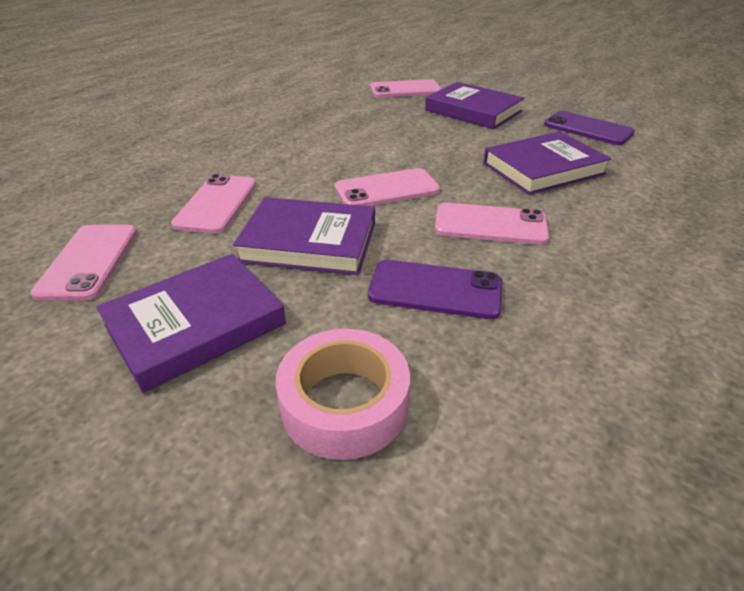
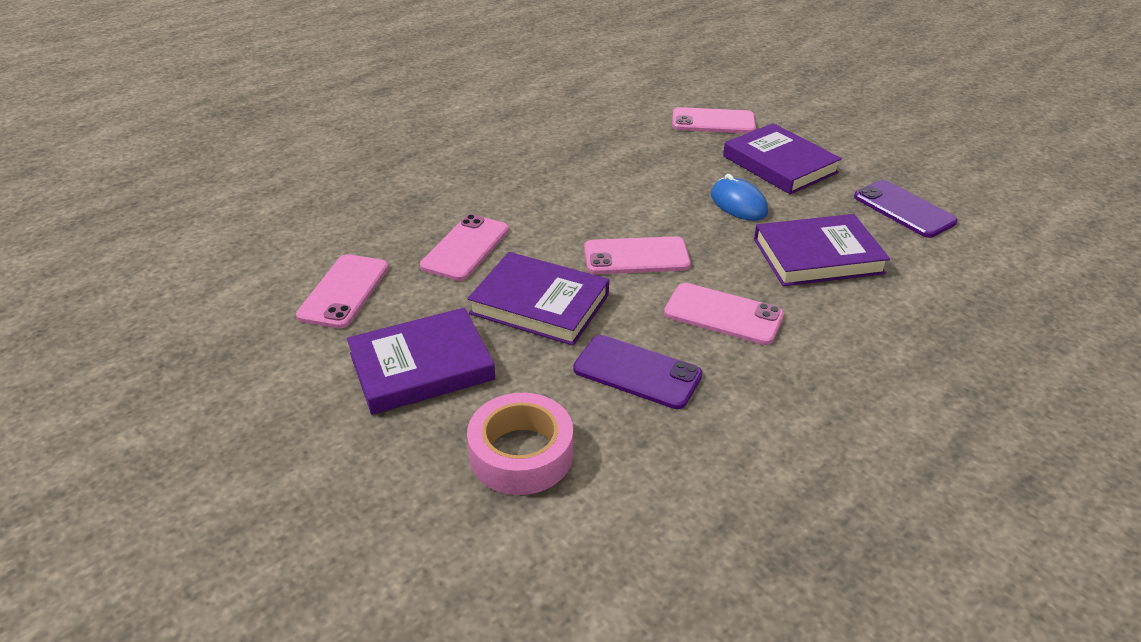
camera: 15 degrees right, 0 degrees up
(455, 140) = (738, 204): none -> blue mouse

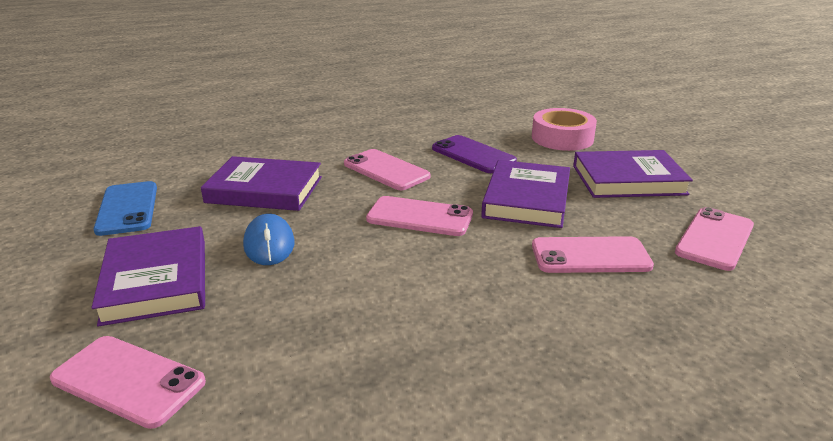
camera: 160 degrees left, 10 degrees down
(465, 248) = (590, 256): pink phone -> pink phone turned 45 degrees clockwise
(539, 304) = (527, 199): purple book -> purple book turned 60 degrees clockwise
(903, 209) = (127, 208): purple phone -> blue phone

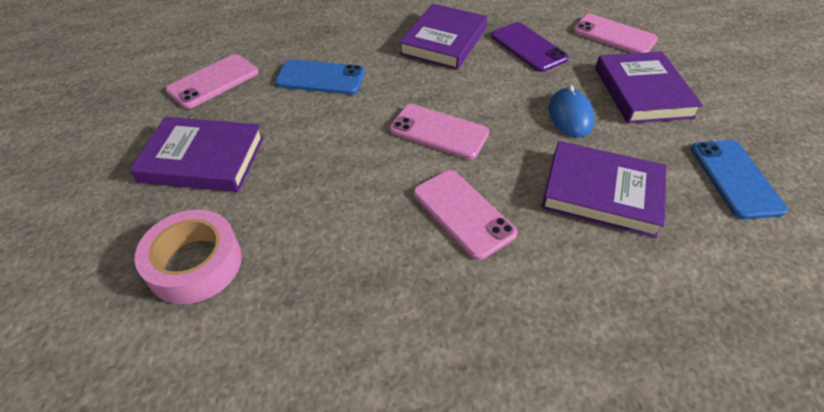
camera: 170 degrees left, 20 degrees up
(473, 155) = (344, 234): purple phone -> purple phone (528, 47)
(527, 199) = (328, 143): purple book -> purple book (444, 41)
(590, 256) = (321, 78): pink phone -> blue phone

